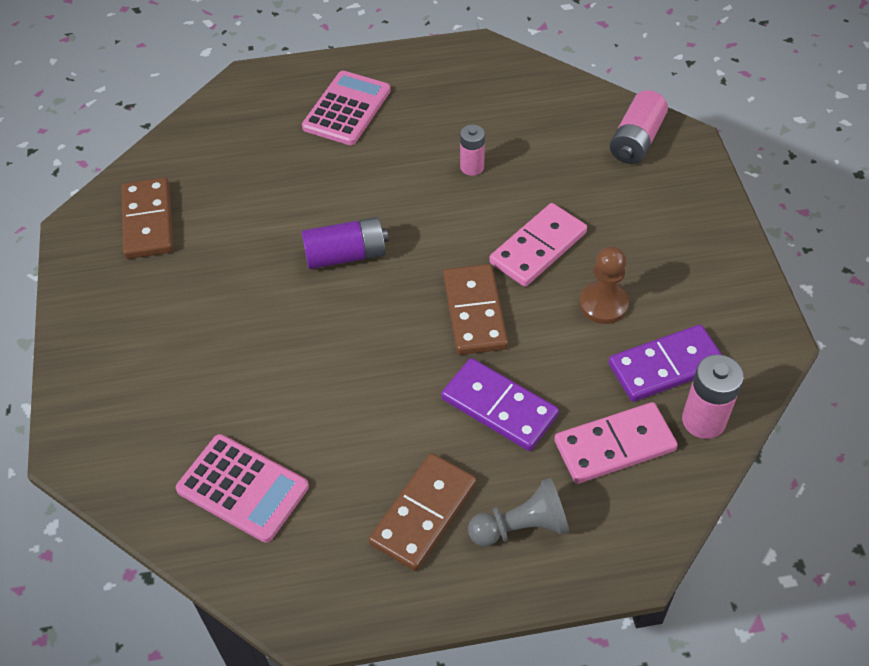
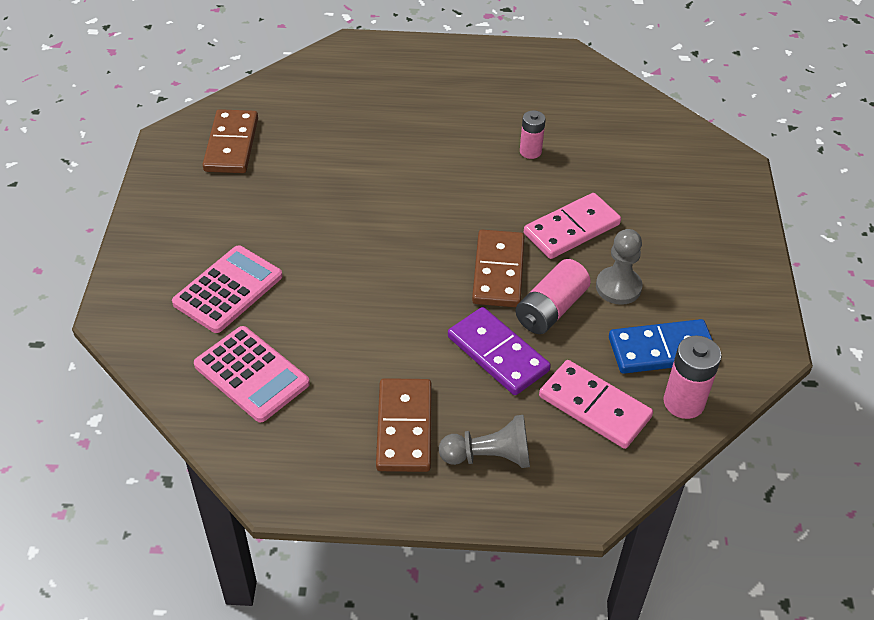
camera: 10 degrees right, 5 degrees down
(346, 255) = (396, 203): purple battery -> none
(347, 109) = (431, 84): pink calculator -> pink calculator (228, 290)
(424, 514) = (404, 427): brown domino -> brown domino turned 45 degrees counterclockwise
(603, 304) = (618, 287): brown pawn -> grey pawn
(614, 446) = (594, 407): pink domino -> pink domino turned 45 degrees clockwise
(636, 140) = (689, 156): pink battery -> pink battery (551, 309)
(666, 366) = (661, 350): purple domino -> blue domino

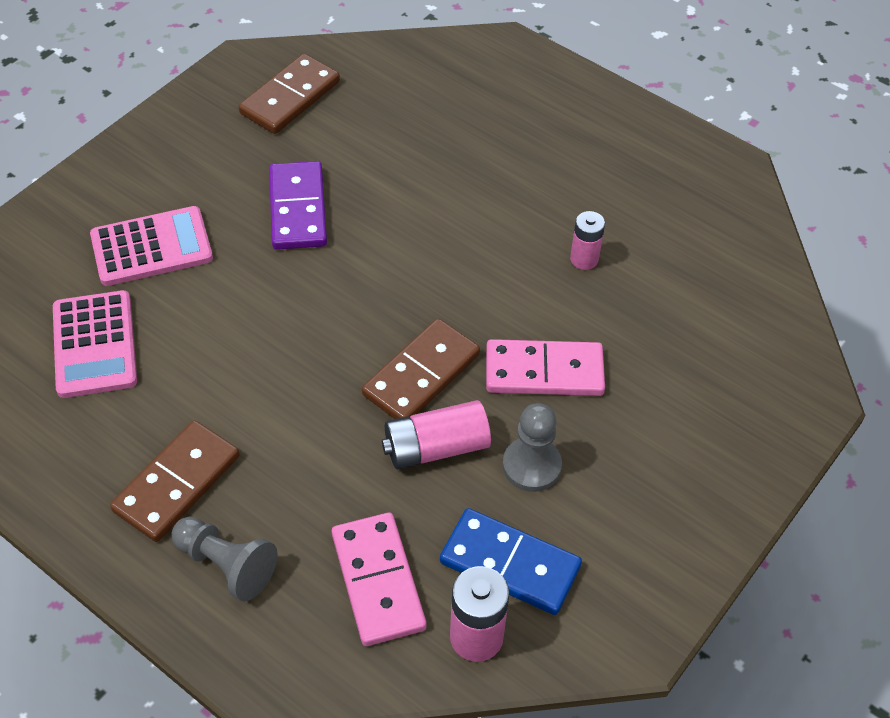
camera: 35 degrees right, 5 degrees up
(498, 354) = (336, 463): purple domino -> purple domino (298, 209)

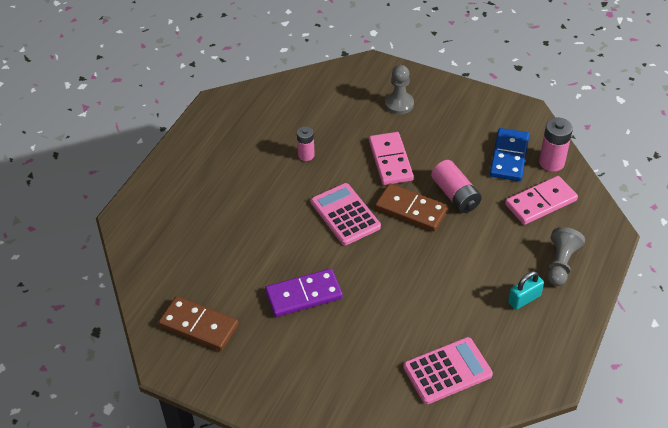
camera: 100 degrees left, 5 degrees down
(152, 247) = (359, 366): pink calculator -> pink calculator (345, 214)
(177, 484) = (524, 299): brown domino -> turquoise padlock
(531, 466) = (451, 157): grey pawn -> grey pawn (399, 104)

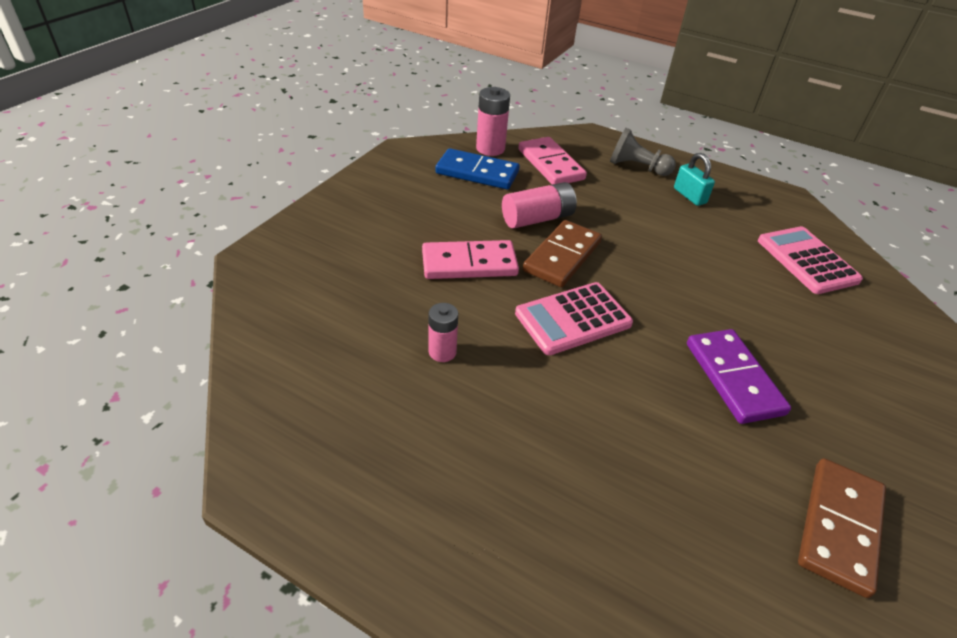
camera: 90 degrees left, 5 degrees down
(399, 104) = (355, 242): grey pawn -> none

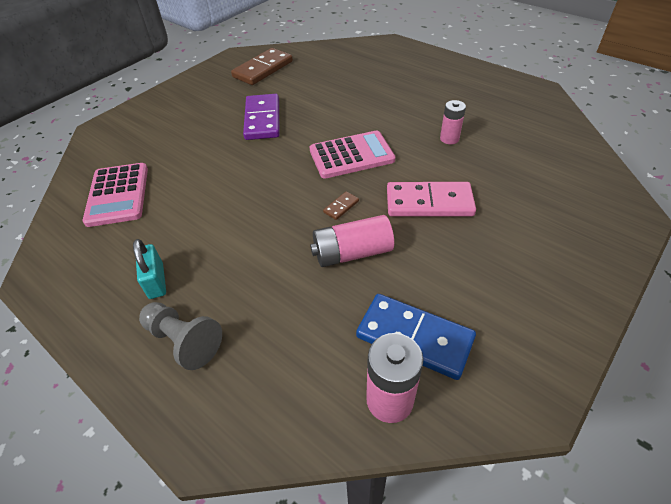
camera: 165 degrees left, 5 degrees up
(551, 164) = (305, 352): pink domino -> none
(562, 256) = (341, 207): brown domino -> brown domino, size x0.43

